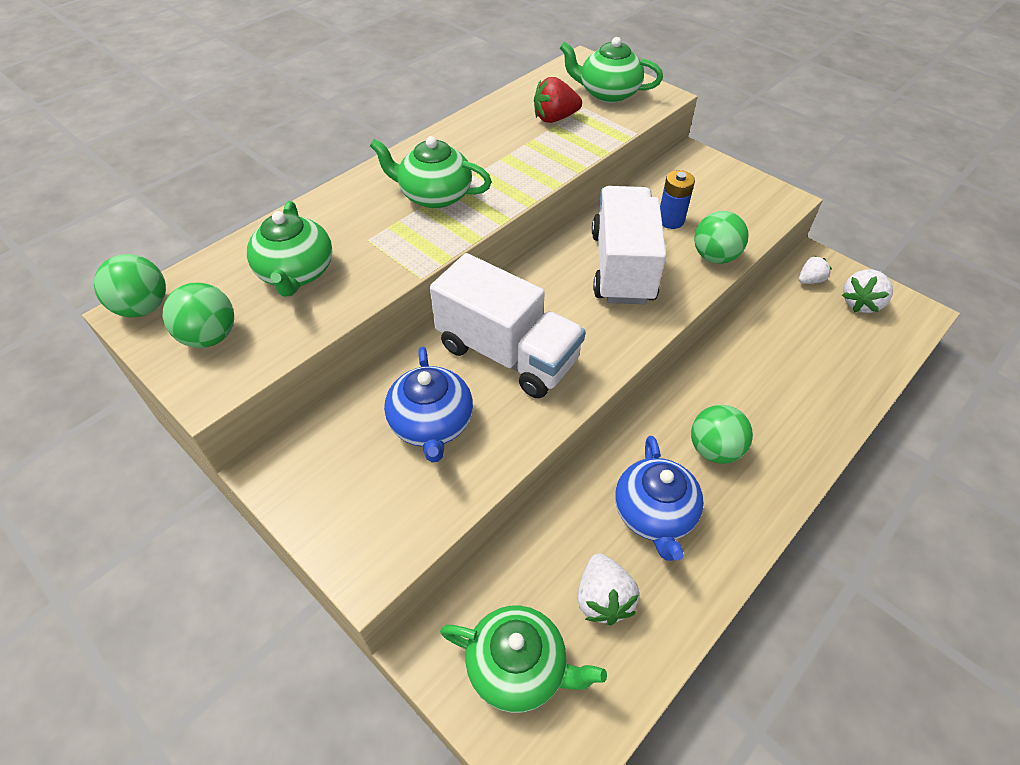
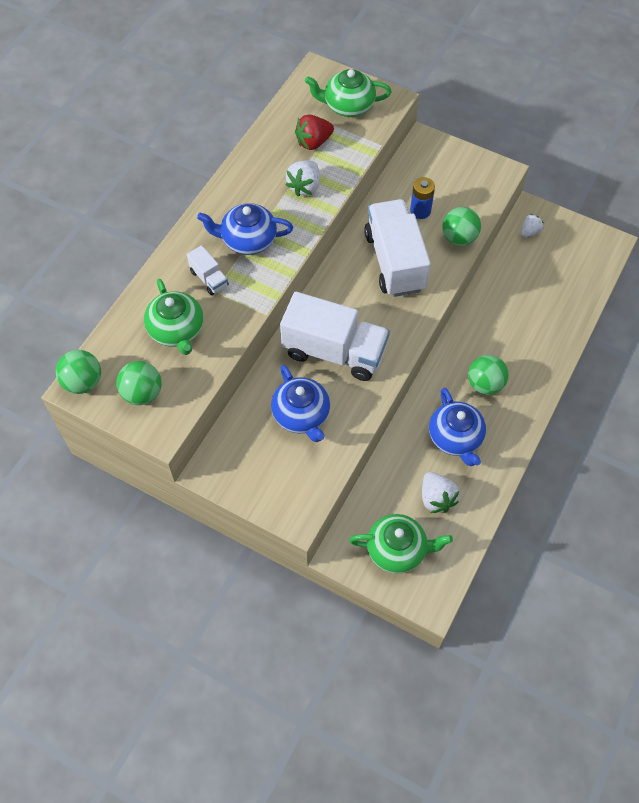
camera: 15 degrees left, 10 degrees up
(367, 225) = (209, 278): none -> white truck
(434, 195) = (248, 240): green teapot -> blue teapot
(860, 303) = (568, 244): white strawberry -> white strawberry (304, 187)

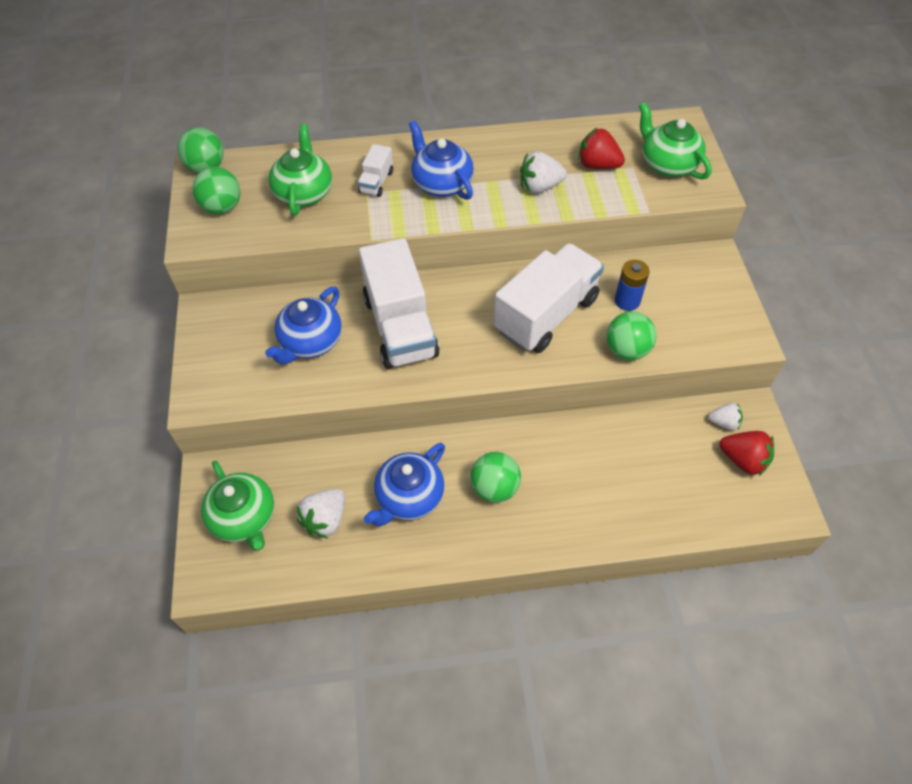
camera: 55 degrees right, 5 degrees down
(177, 330) = (304, 192): green teapot -> green teapot turned 150 degrees clockwise
(562, 241) = (743, 460): none -> red strawberry

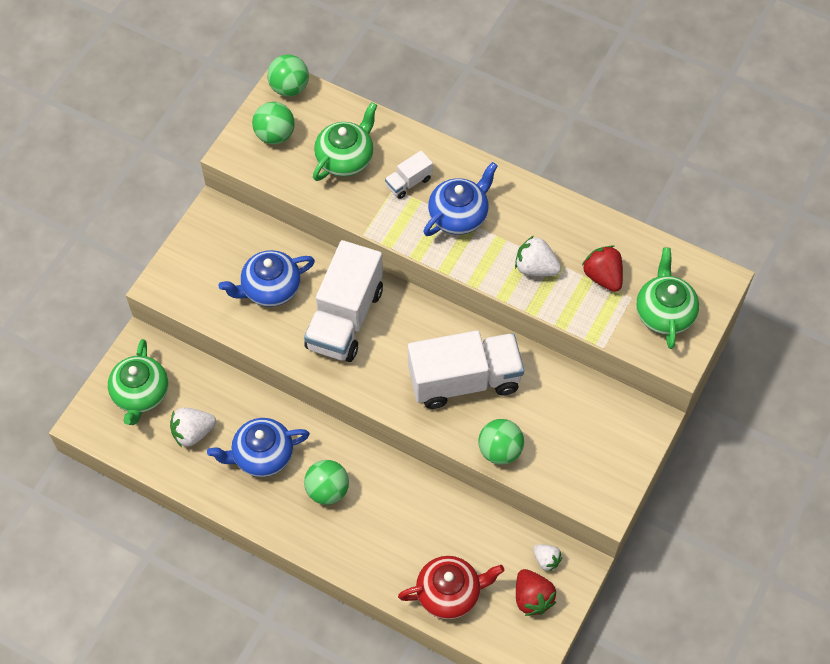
camera: 35 degrees right, 5 degrees up
(441, 183) = (459, 215): blue teapot -> blue teapot turned 45 degrees clockwise
(627, 301) = (539, 410): blue battery -> none
(676, 503) = (449, 593): none -> red teapot

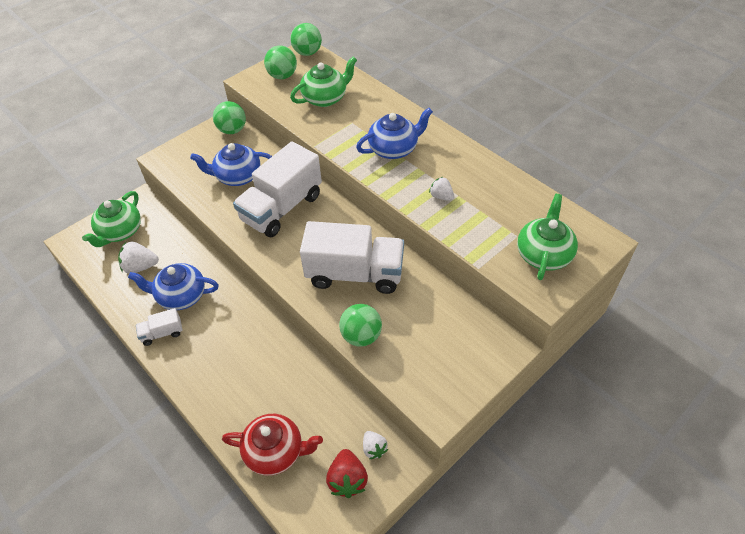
camera: 20 degrees right, 10 degrees down
(327, 490) = (216, 335): green ball -> green ball (232, 130)
(408, 182) = (365, 121): white truck -> white truck (162, 333)
(535, 268) = (441, 196): white strawberry -> white strawberry, size x0.64
(603, 276) = (497, 215): red strawberry -> none

